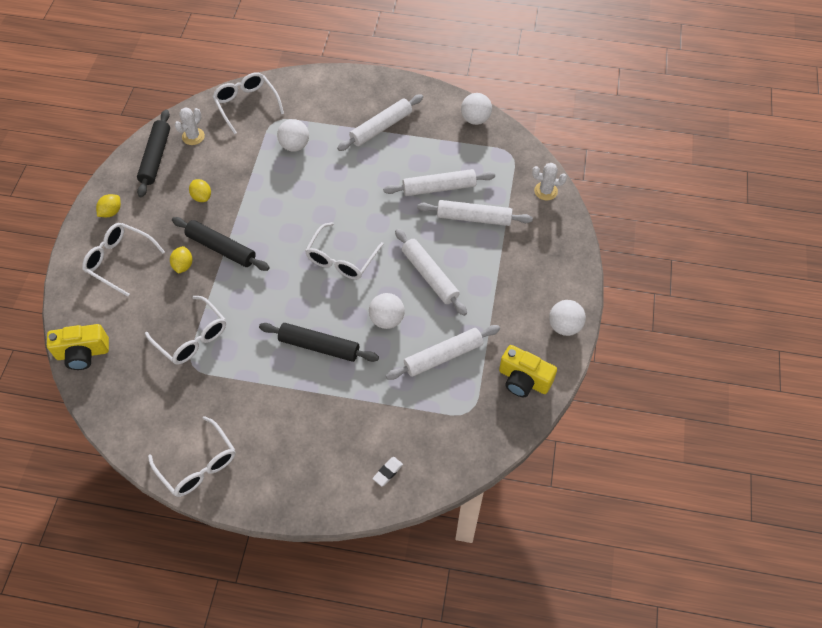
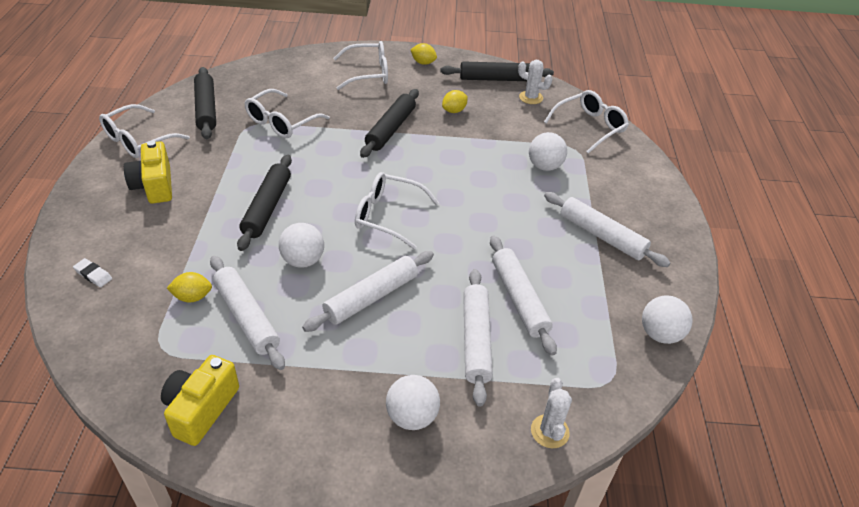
camera: 80 degrees right, 15 degrees down
(83, 353) = (267, 67): yellow camera -> yellow camera (154, 186)
(120, 261) = (368, 73): white glasses -> white glasses turned 60 degrees clockwise
(154, 406) = (206, 109): none -> black rolling pin
(183, 265) = (366, 108): yellow lemon -> yellow lemon (192, 297)
(564, 326) = (291, 462): white ball -> white ball (412, 417)

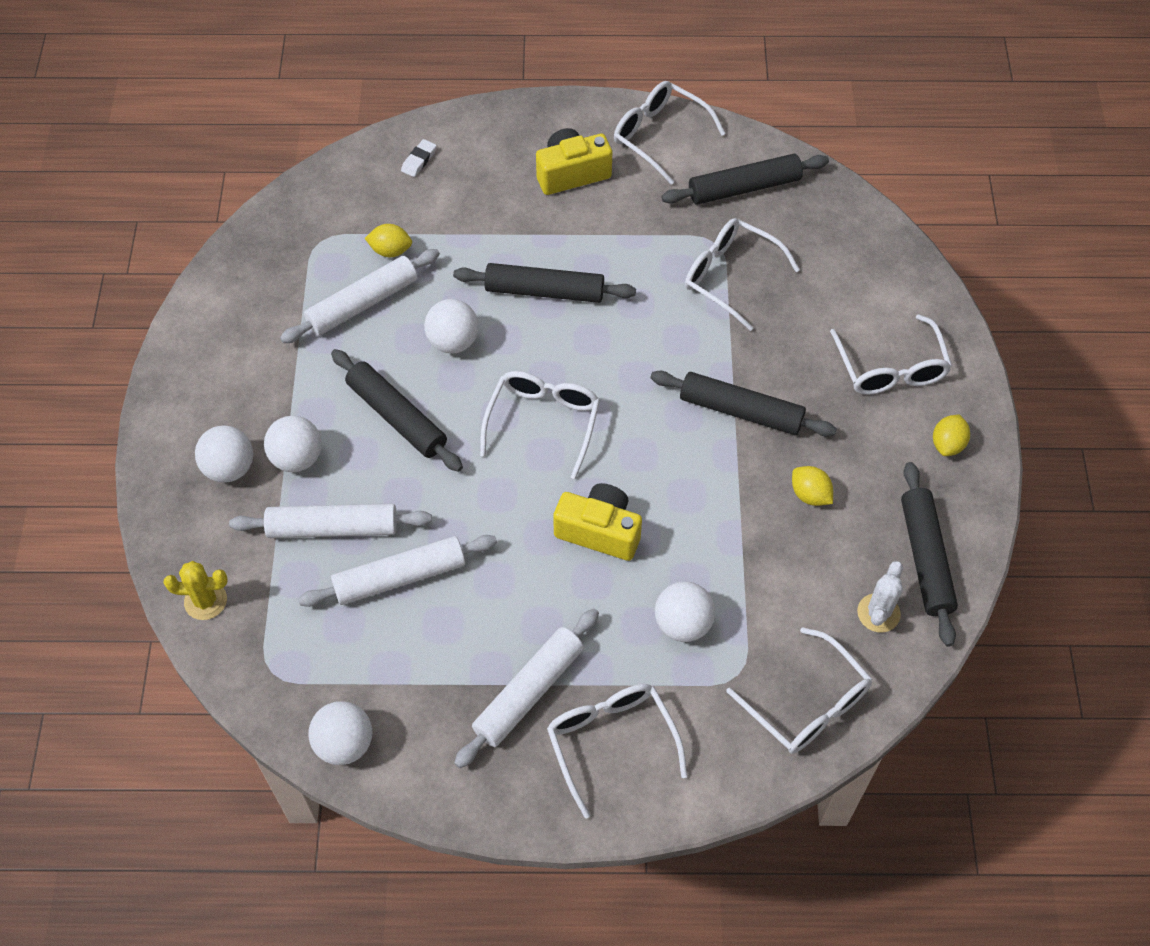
camera: 90 degrees right, 15 degrees up
(192, 297) = (390, 250): yellow lemon -> yellow lemon turned 75 degrees counterclockwise
(201, 409) = (245, 289): yellow camera -> yellow camera (599, 531)
(371, 297) = (396, 417): white rolling pin -> black rolling pin
(405, 365) = (297, 458): none -> white ball
(549, 431) = (205, 601): white cactus -> yellow cactus
(629, 202) = (611, 742): none -> white glasses

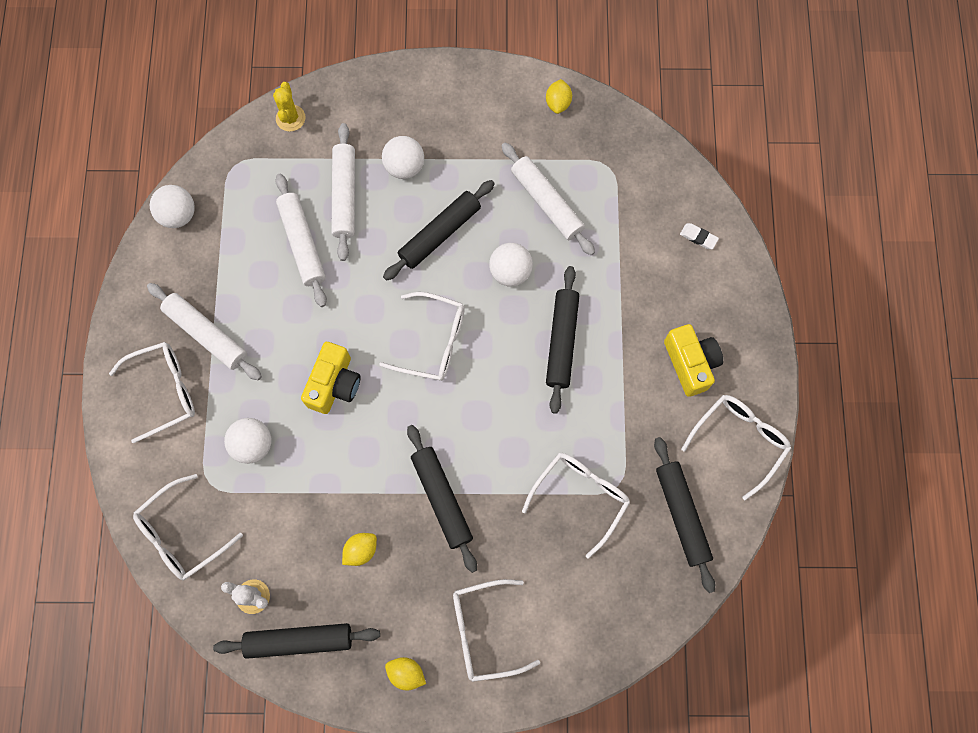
camera: 90 degrees right, 15 degrees up
(229, 468) = (397, 122): white ball -> none
(390, 250) = (600, 220): yellow lemon -> yellow lemon (558, 103)
(741, 411) = (442, 499): black rolling pin -> black rolling pin turned 45 degrees counterclockwise

